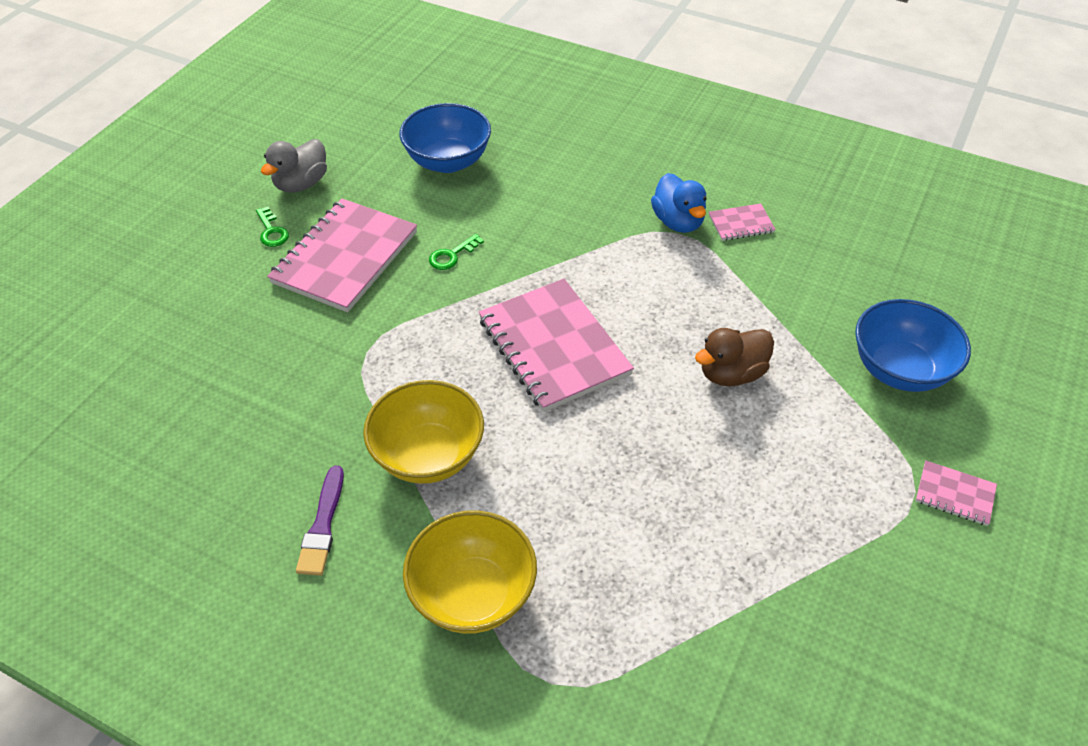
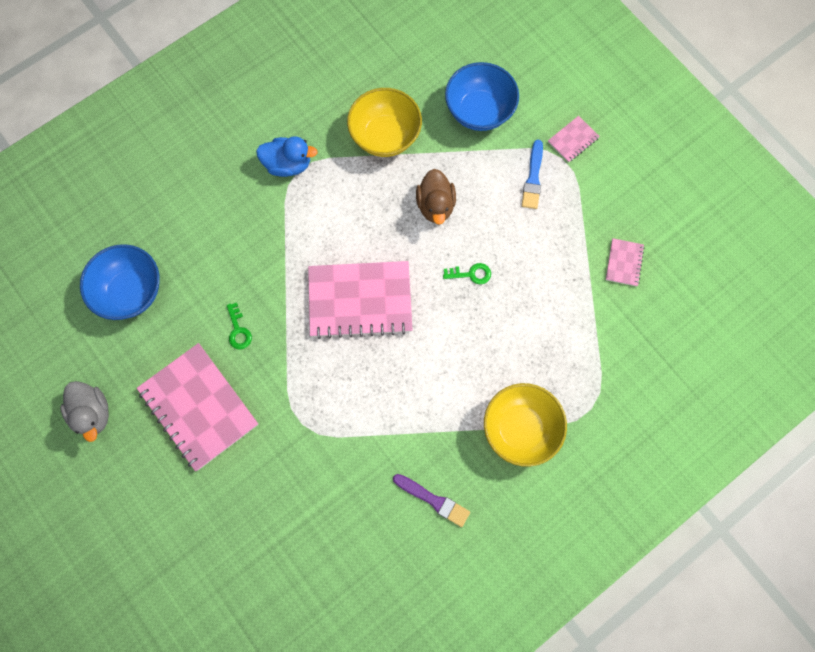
camera: 65 degrees left, 25 degrees up
(271, 231) = (138, 453): green key -> green key (471, 274)
(428, 455) = (410, 416): yellow bowl -> yellow bowl (385, 136)
(741, 224) = (312, 126): pink notebook -> pink notebook (624, 263)
(856, 467) = (533, 178): none -> blue brush

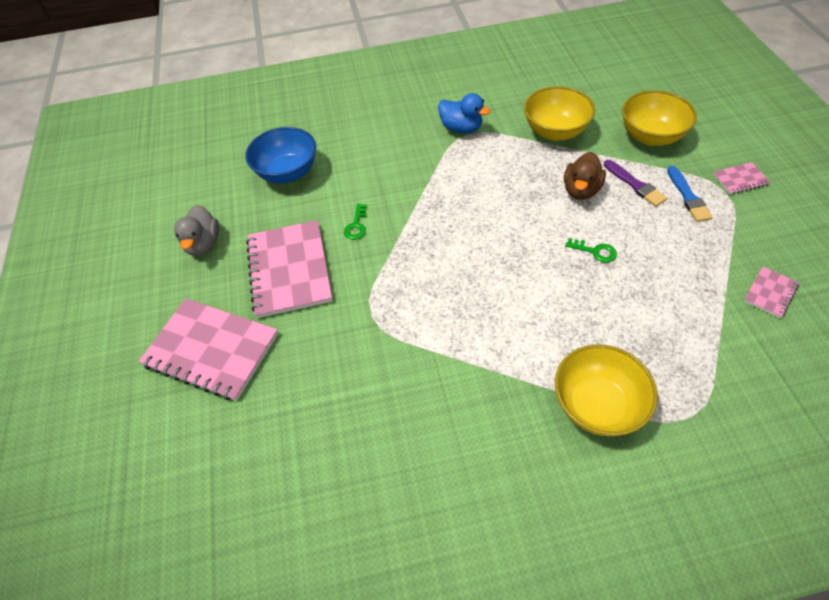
camera: 30 degrees right, 20 degrees down
(360, 300) = (476, 238): pink notebook -> pink notebook (211, 350)
(433, 500) = (470, 437): purple brush -> purple brush (635, 185)
(479, 111) = (650, 136): blue bowl -> yellow bowl
(533, 178) = (688, 196): blue brush -> blue brush turned 45 degrees counterclockwise

